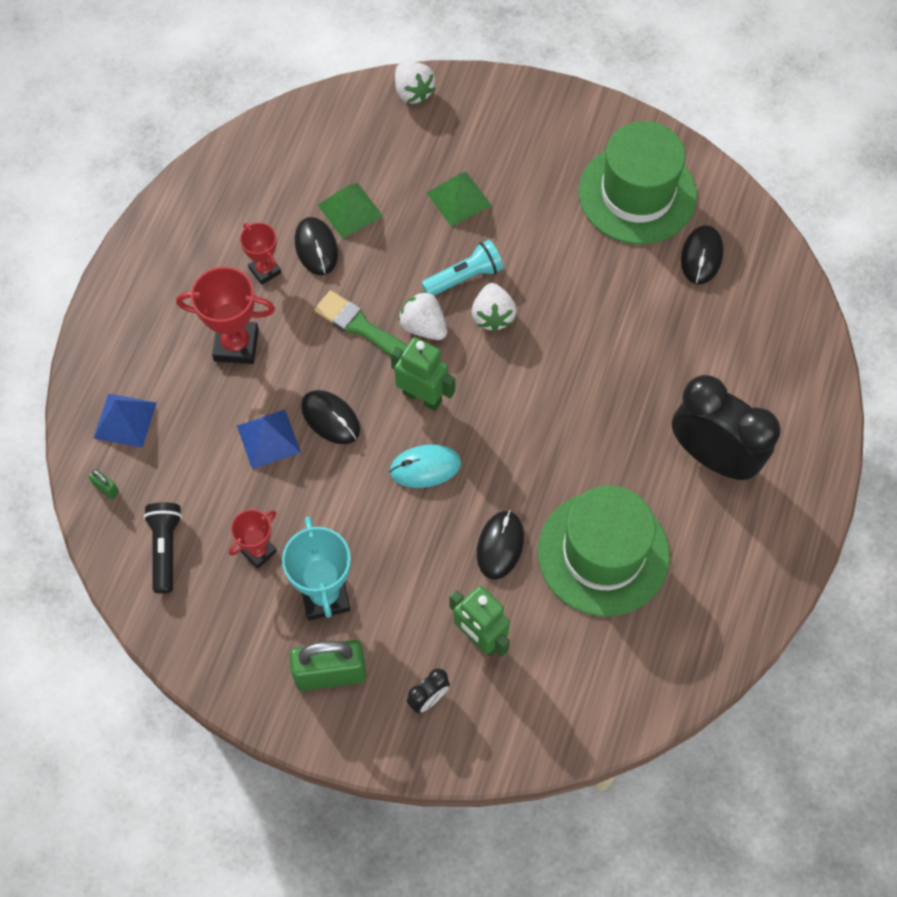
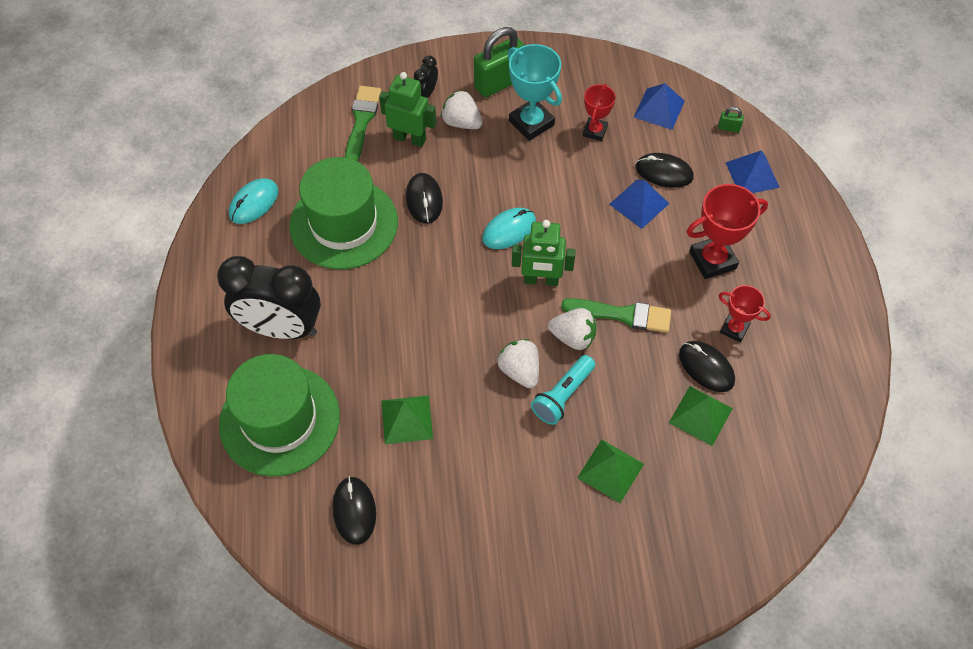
camera: 155 degrees right, 5 degrees down
(165, 549) = (659, 109): black flashlight -> blue pyramid
(330, 418) = (602, 236): black mouse -> black mouse (664, 172)
(413, 92) = (723, 572): white strawberry -> white strawberry (461, 122)
(527, 690) = (362, 121): none -> green brush
(621, 315) = (407, 419): none -> green pyramid
(637, 194) = (443, 553): green hat -> green hat (280, 420)
(697, 626) = (254, 203): none -> turquoise mouse

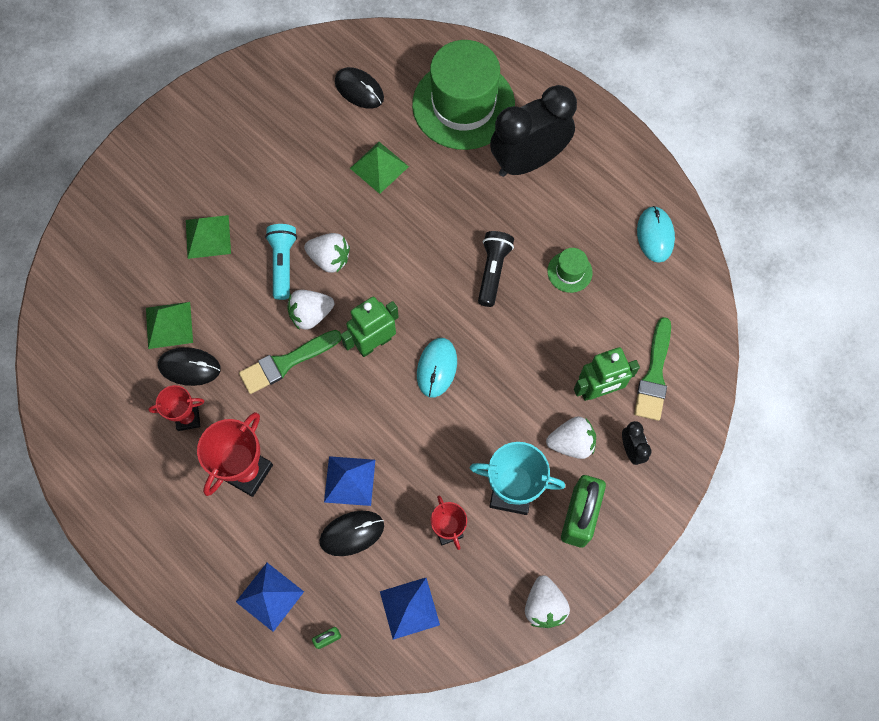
camera: 140 degrees right, 10 degrees up
(344, 224) = (569, 272): green hat -> green hat, size x0.41
(362, 121) = (654, 374): green brush -> green brush turned 45 degrees clockwise
(399, 265) = (493, 271): none -> black flashlight
(424, 200) = (529, 342): black mouse -> none
(570, 56) = (544, 606): none -> white strawberry

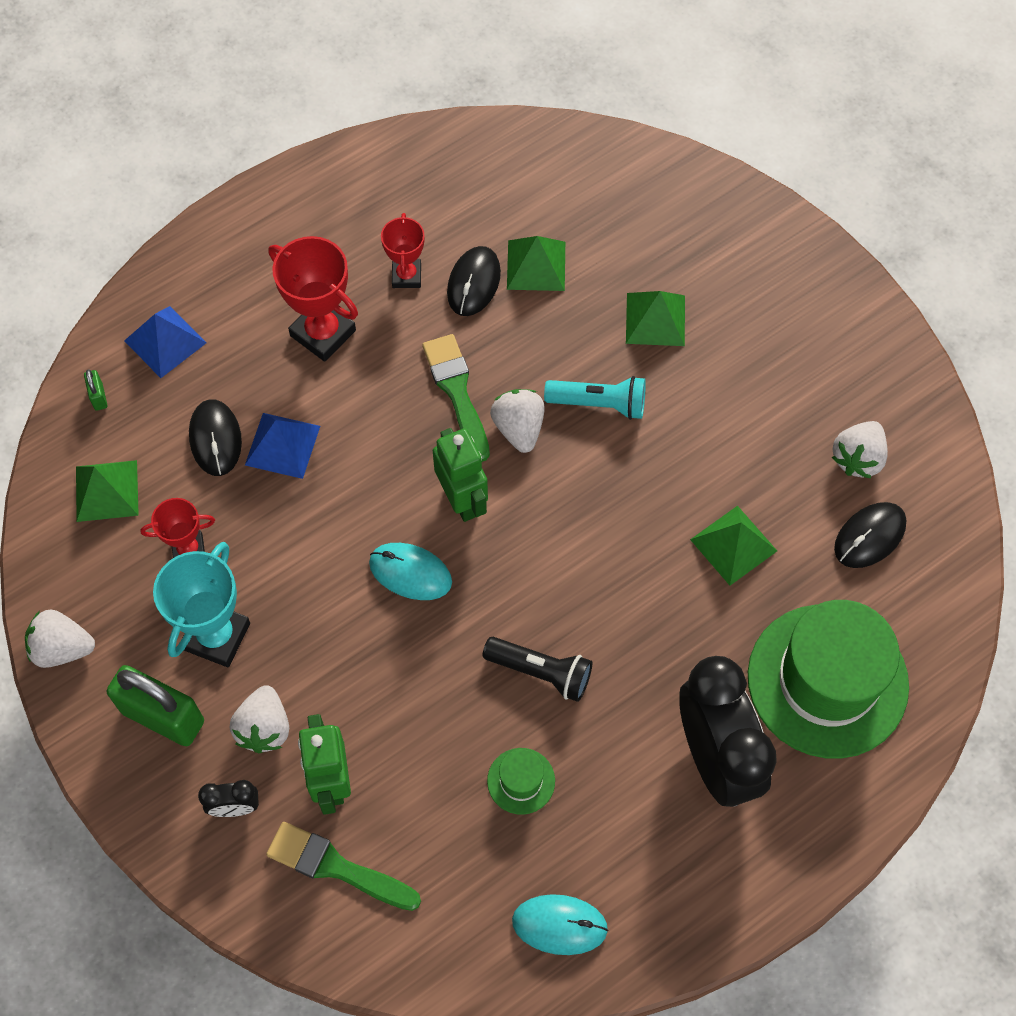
camera: 100 degrees right, 5 degrees down
(329, 259) = (597, 461): white strawberry -> white strawberry (857, 458)
(409, 608) = (107, 490): blue pyramid -> green pyramid

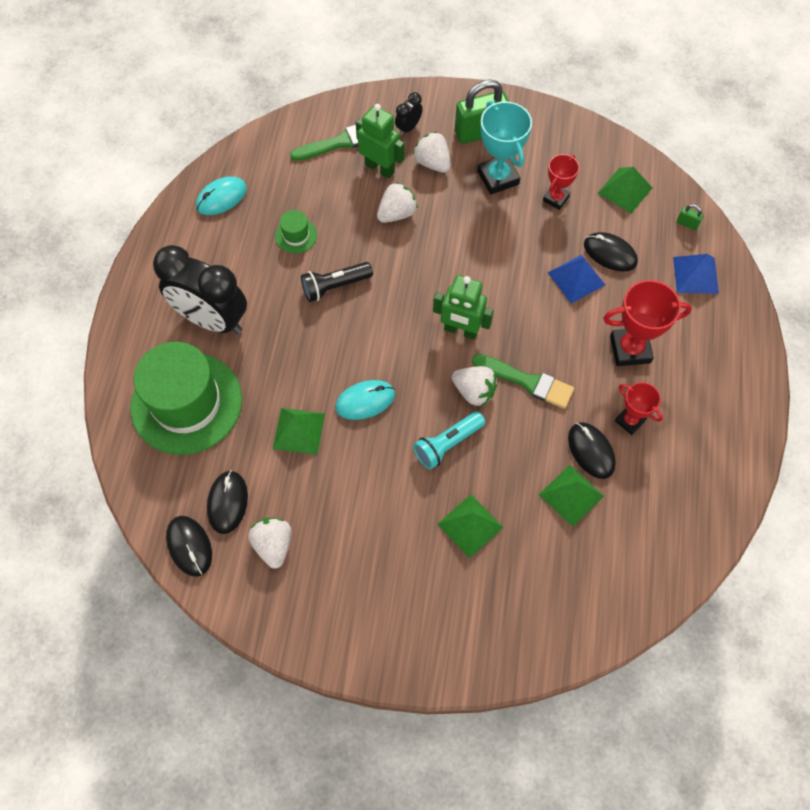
camera: 135 degrees right, 0 degrees up
(62, 648) = (554, 120): white strawberry -> white strawberry (397, 213)
(410, 572) = (445, 276): turquoise mouse -> turquoise mouse (365, 401)
(942, 527) = (189, 546): none -> black mouse

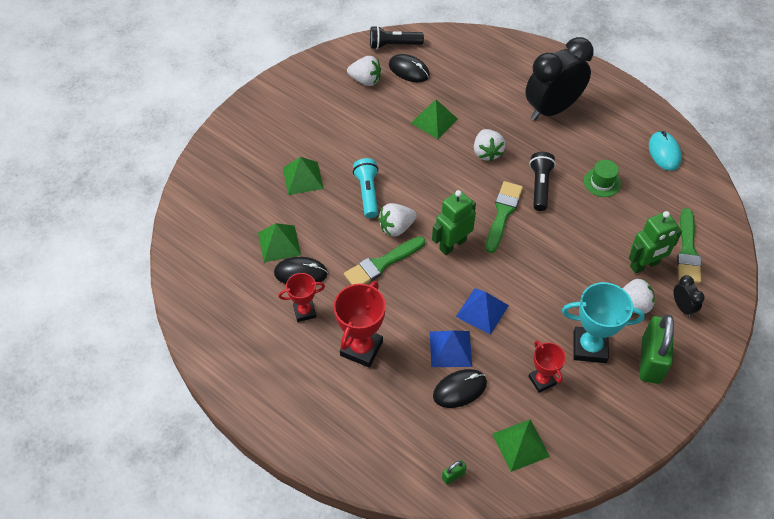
camera: 120 degrees right, 10 degrees down
(186, 403) = (493, 75): green hat -> none
(189, 546) = (393, 45): black mouse -> black flashlight
(365, 401) = (432, 163): turquoise mouse -> none
(392, 304) = (503, 214): none -> green brush
(397, 213) = (589, 255): white strawberry -> white strawberry (487, 152)
(695, 275) = (396, 446): blue pyramid -> blue pyramid (482, 311)

